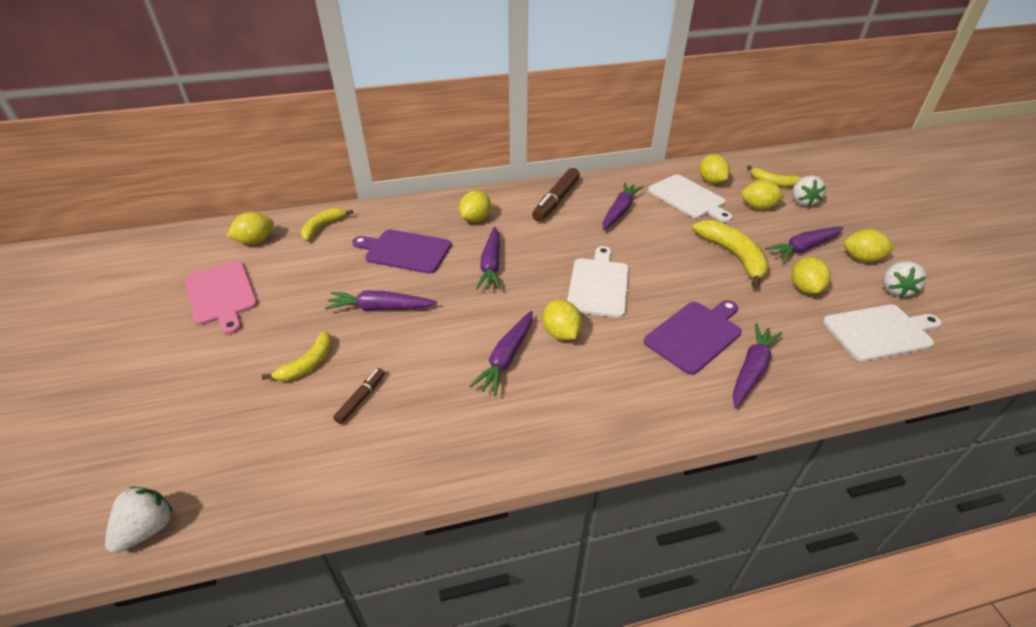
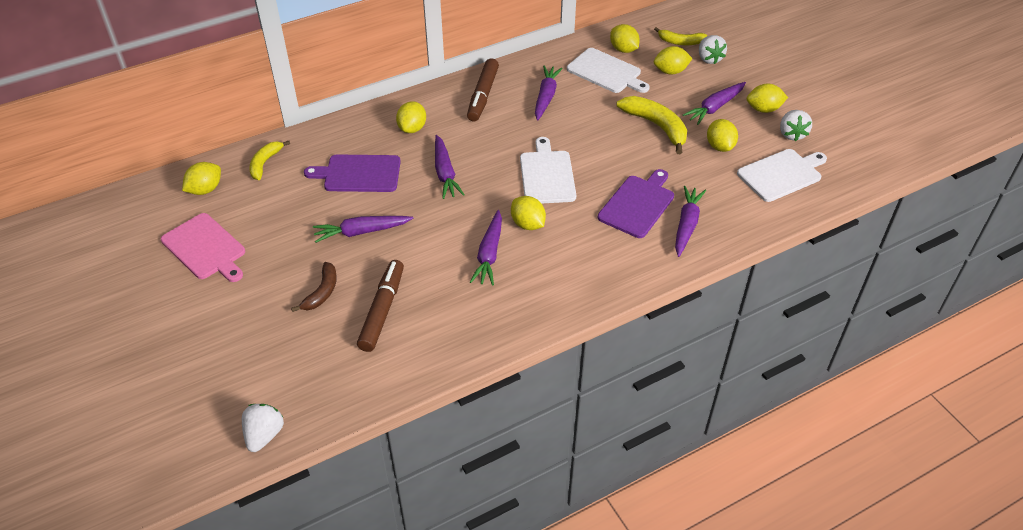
camera: 15 degrees left, 5 degrees up
(308, 364) = (322, 292): yellow banana -> brown banana
(361, 399) = (382, 310): brown marker -> brown marker, size x1.85

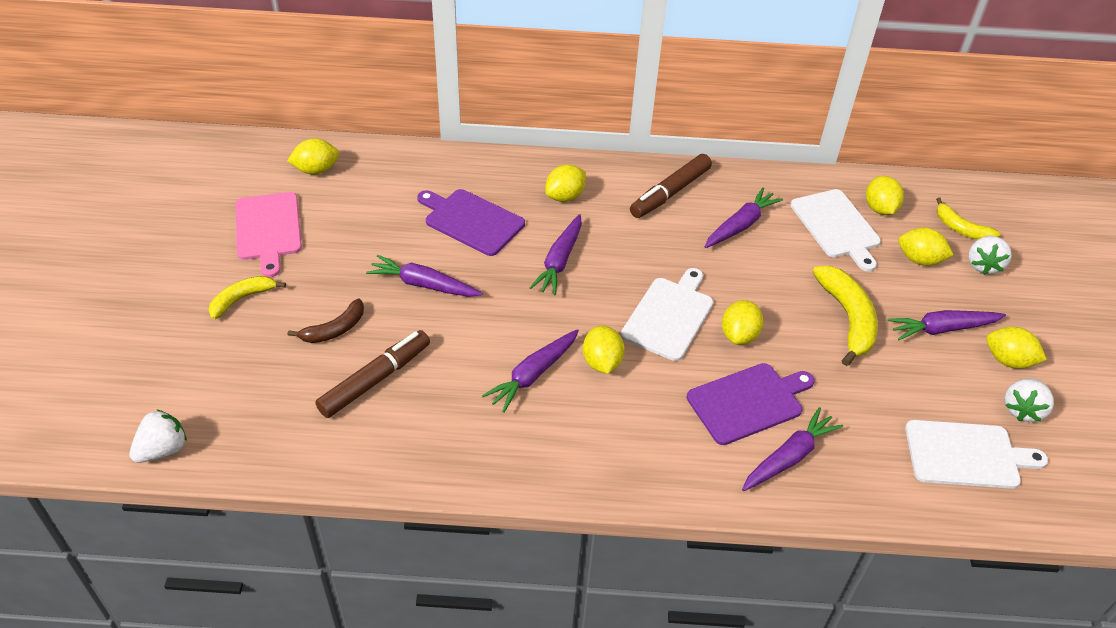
camera: 30 degrees right, 0 degrees up
(265, 163) = (391, 168): yellow banana -> yellow banana (242, 299)
(719, 146) = (910, 380): yellow lemon -> yellow lemon (739, 335)

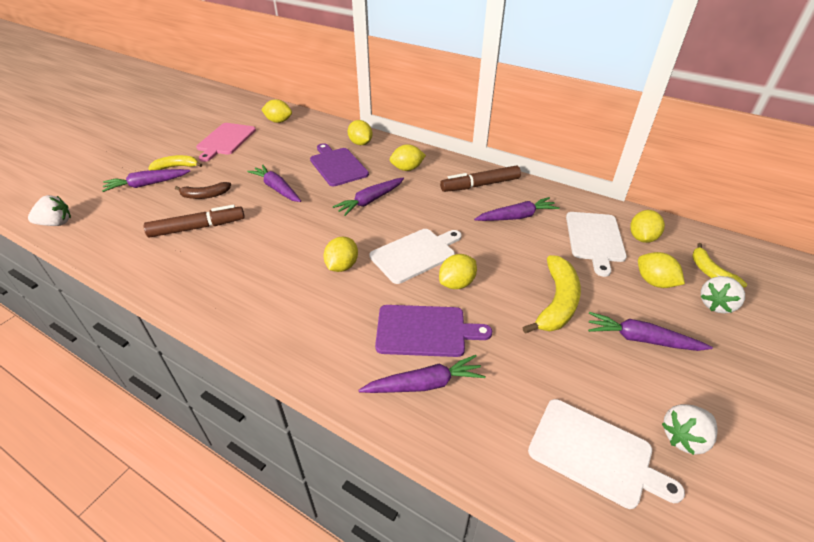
camera: 30 degrees right, 5 degrees down
(533, 375) = (290, 257): purple carrot -> purple carrot (147, 184)
(1008, 360) = (694, 388): yellow lemon -> yellow lemon (360, 143)

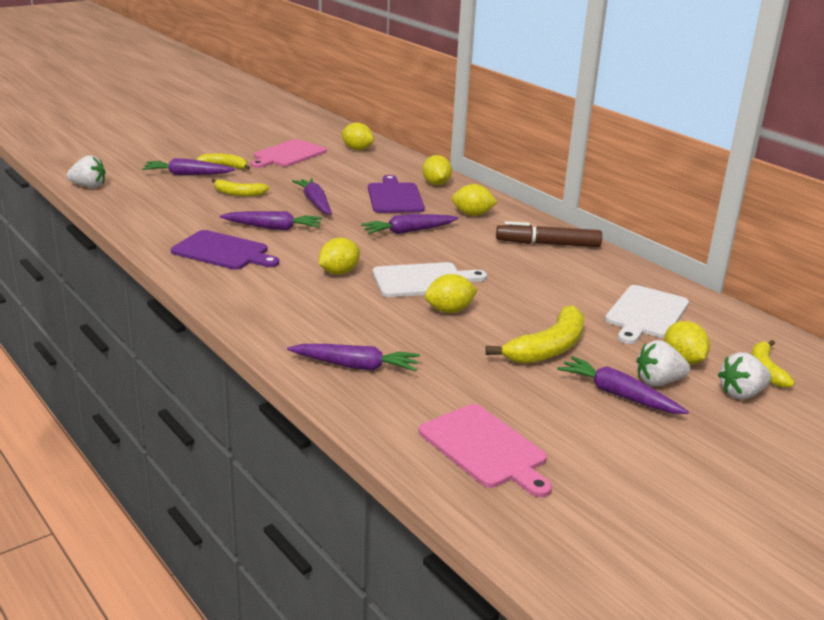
camera: 20 degrees right, 15 degrees down
(197, 228) = (215, 215): brown marker -> none
(205, 195) = (238, 193): brown banana -> yellow banana
(425, 330) = (386, 334): purple cutting board -> purple cutting board (223, 251)
(516, 217) = (567, 277): purple carrot -> purple carrot (273, 228)
(595, 453) = (485, 448): white cutting board -> pink cutting board
(642, 238) = (707, 326): yellow lemon -> none
(684, 437) = (591, 465): white strawberry -> white strawberry (658, 382)

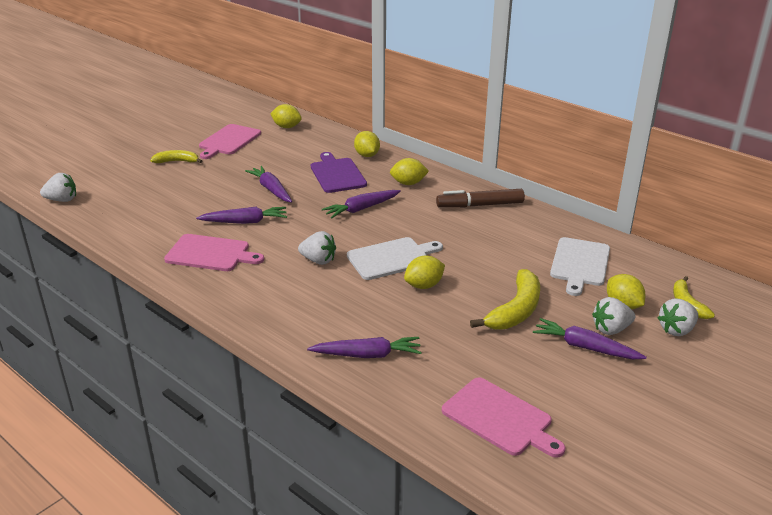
camera: 10 degrees left, 5 degrees up
(187, 174) = (147, 175): purple carrot -> none
(223, 251) = (211, 253): purple cutting board -> pink cutting board
(238, 193) = (201, 189): yellow banana -> none
(339, 272) = (318, 260): yellow lemon -> white strawberry

